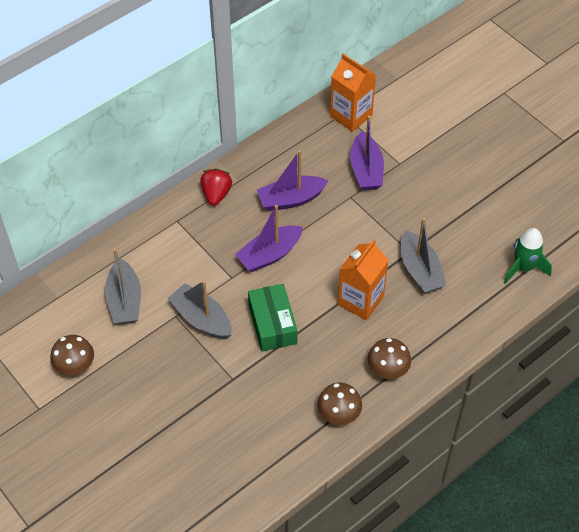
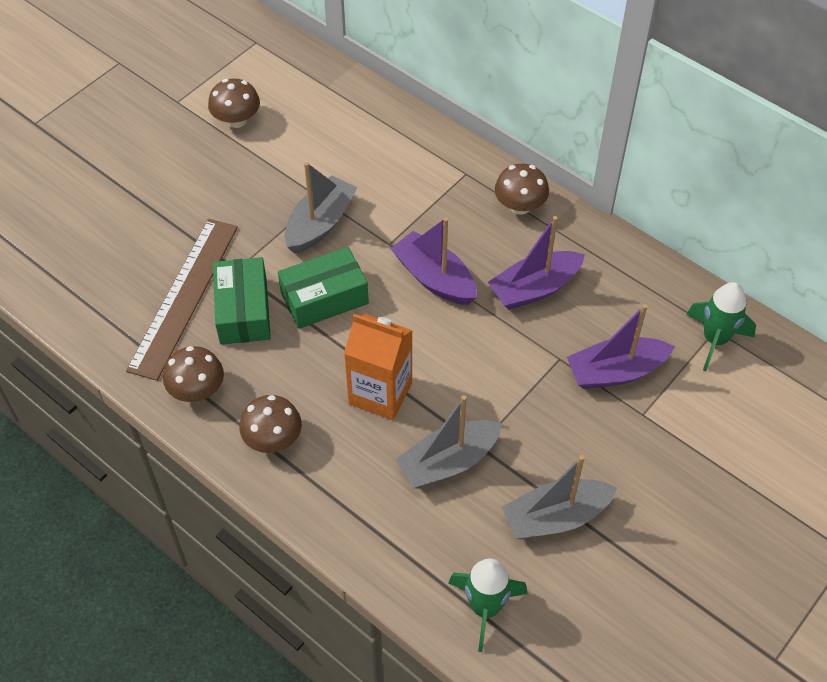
camera: 80 degrees right, 0 degrees up
(124, 300) = (334, 146): grey boat -> grey boat (555, 517)
(216, 194) = (520, 206): red strawberry -> brown mushroom
(251, 417) = (184, 296): none -> brown ruler
(273, 377) = (243, 311): none -> green box
(291, 199) = (534, 288): purple boat -> purple boat turned 90 degrees counterclockwise
(351, 115) = (715, 340): orange carton -> green rocket

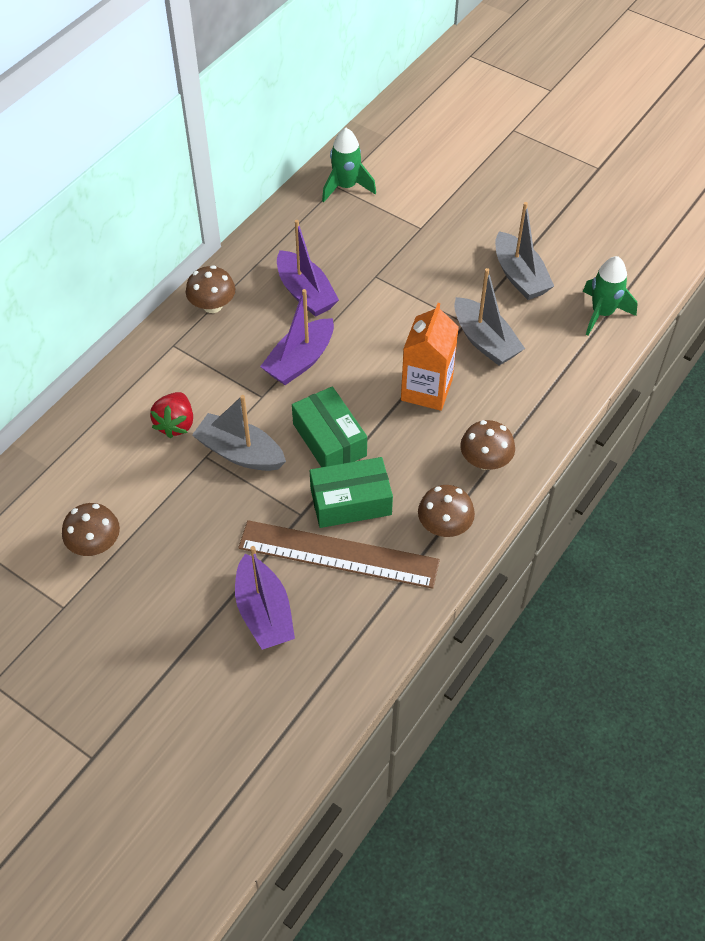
camera: 95 degrees left, 0 degrees up
(363, 175) = (175, 424): none -> red strawberry
(615, 372) = (384, 243): purple boat -> purple boat (264, 612)

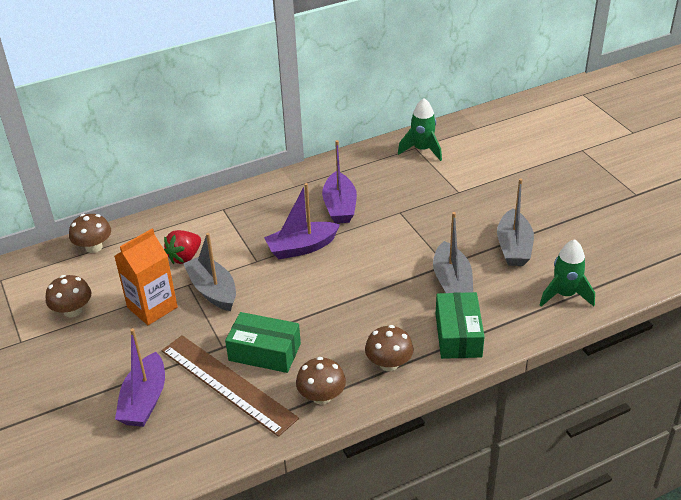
camera: 30 degrees right, 15 degrees down
(212, 305) = (269, 193): brown mushroom -> brown mushroom (94, 247)
(329, 439) = (282, 305): green box -> green box (458, 335)
(426, 389) = (380, 298): orange carton -> orange carton (152, 307)

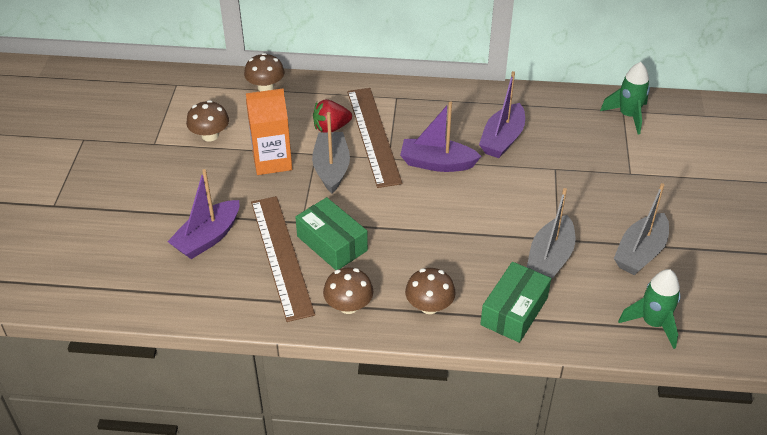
camera: 30 degrees right, 5 degrees up
(228, 248) = (373, 136): none -> brown ruler

